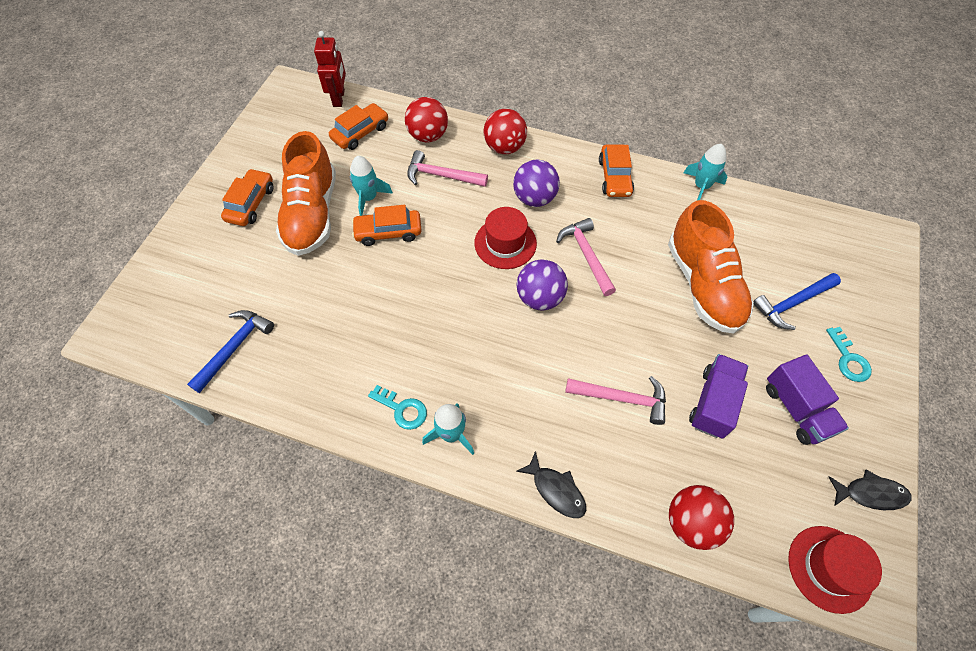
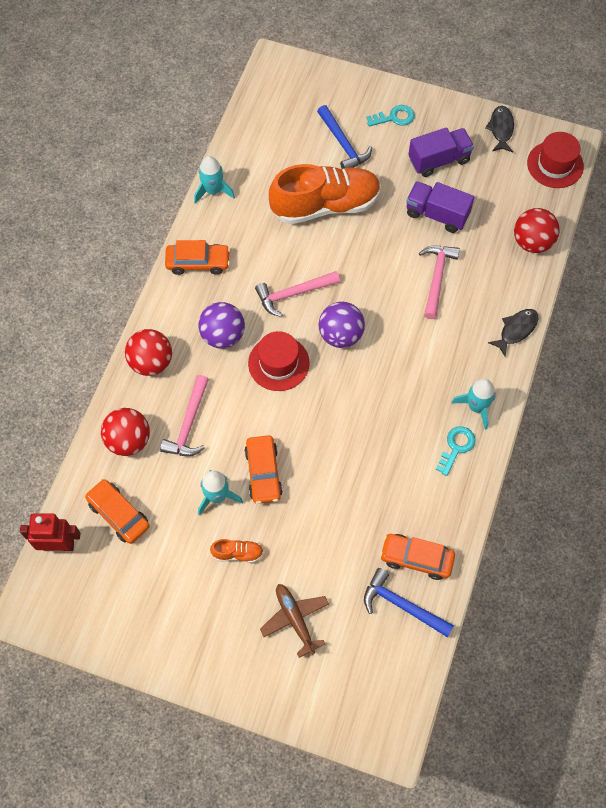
camera: 90 degrees left, 5 degrees up
(241, 257) = (295, 619): none -> brown plane
(251, 203) = (221, 623): orange car -> orange car (416, 558)
(312, 214) = (238, 553): orange shoe -> orange shoe, size x0.40

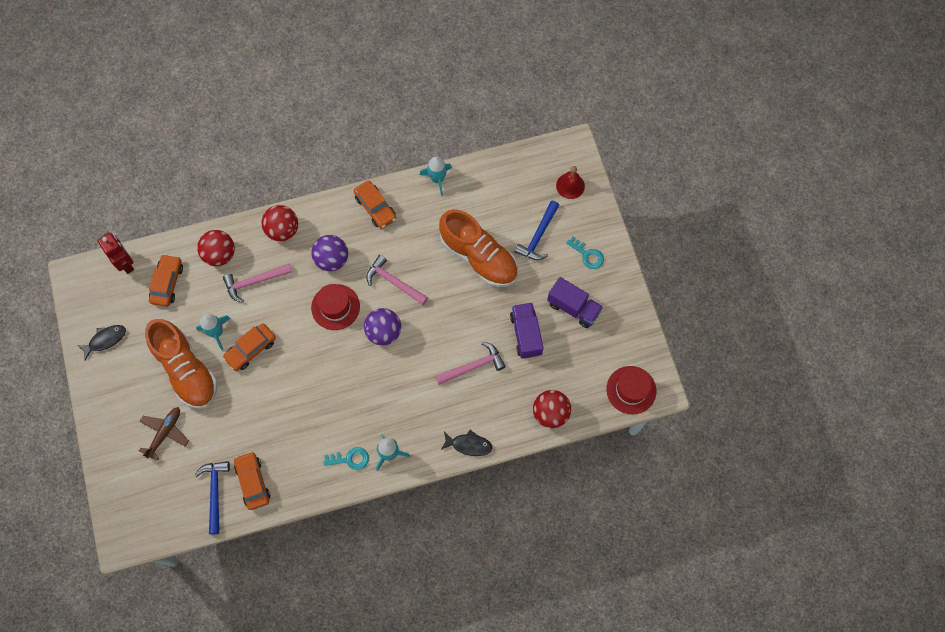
camera: 55 degrees right, 5 degrees up
(238, 553) = (186, 370): orange shoe -> orange shoe, size x2.48
(312, 88) = (570, 186): none -> red bell
(501, 129) = (634, 333): black fish -> black fish (105, 340)

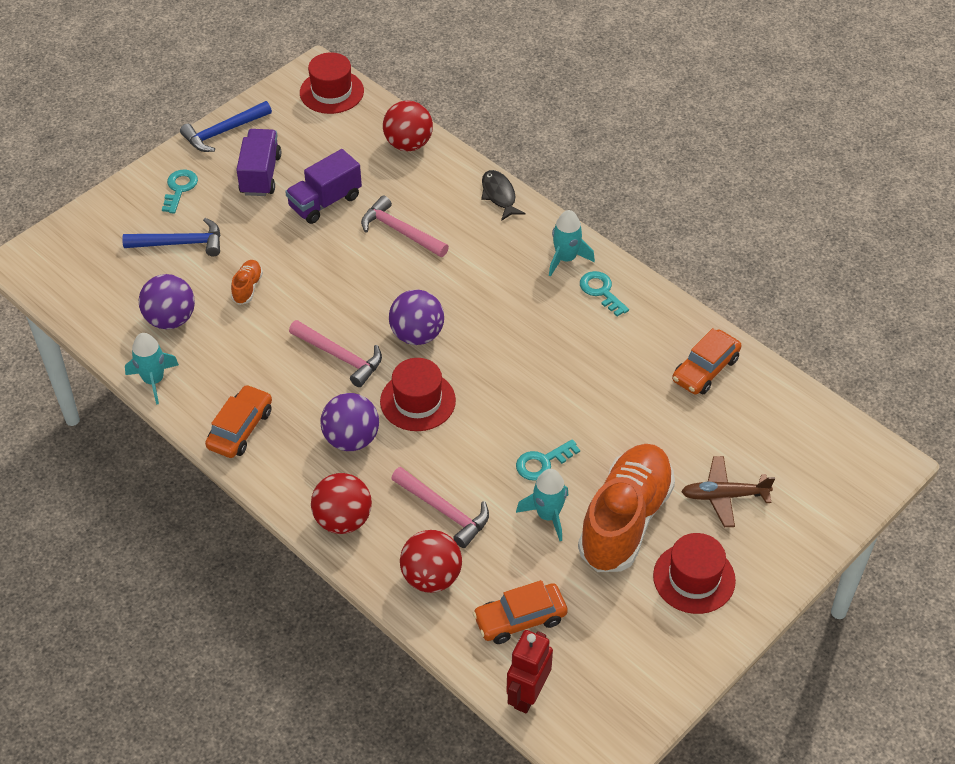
camera: 120 degrees left, 20 degrees down
(105, 340) = (659, 647): black fish -> none
(129, 383) = (694, 578): none -> red hat
(215, 493) = (749, 400): blue hammer -> blue hammer (223, 132)
(251, 349) = (542, 463): orange car -> turquoise key
(394, 282) = (340, 356): pink hammer -> pink hammer turned 60 degrees counterclockwise
(478, 206) = (170, 319): none -> purple ball
(479, 257) = (247, 288): orange shoe -> orange shoe, size x0.40
(570, 186) = (86, 242): red bell -> none

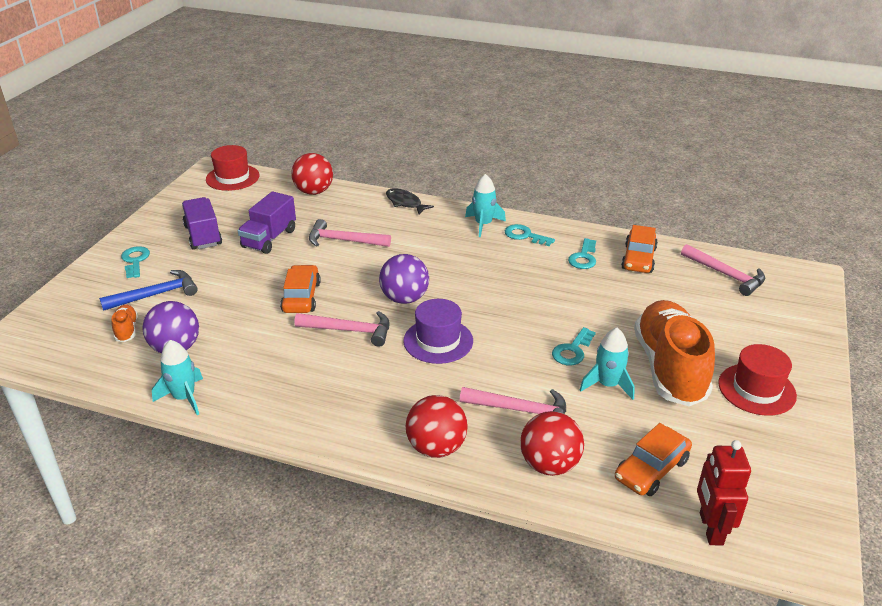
camera: 25 degrees left, 15 degrees down
(223, 132) = (155, 218): blue hammer -> none
(240, 428) = (292, 408): orange car -> orange car (301, 297)
(247, 288) = (236, 308): orange shoe -> orange shoe (126, 330)
(351, 439) = (400, 384): purple ball -> none
(418, 401) = (438, 341): red hat -> purple hat
(644, 346) = (583, 257): none -> turquoise key
(724, 496) = (725, 329): brown plane -> none
(787, 427) = (726, 275): none -> pink hammer

